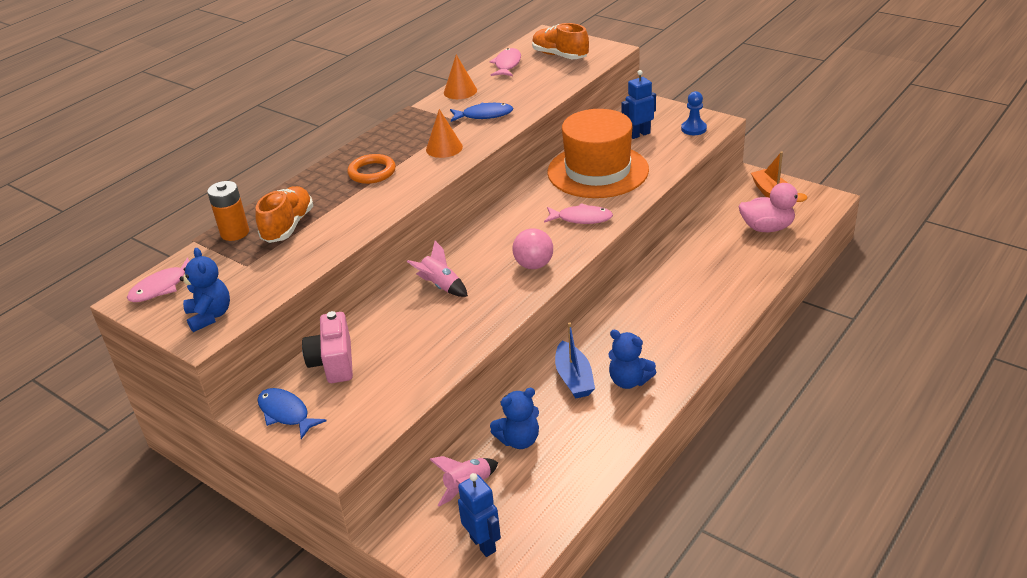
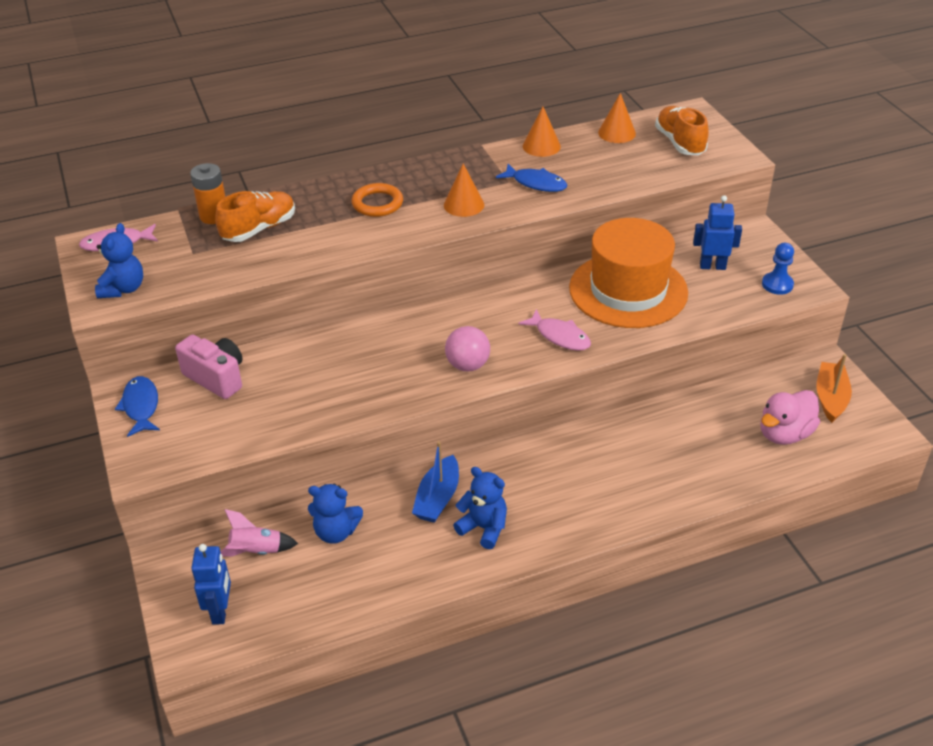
camera: 30 degrees right, 5 degrees up
(333, 362) = (216, 378): pink camera -> pink camera turned 105 degrees clockwise
(441, 286) = (368, 347): pink rocket -> none
(507, 64) = (617, 133): pink fish -> orange cone
(629, 381) = (484, 528): blue teddy bear -> blue teddy bear turned 150 degrees clockwise
(767, 228) = (784, 434): pink duck -> pink duck turned 105 degrees clockwise

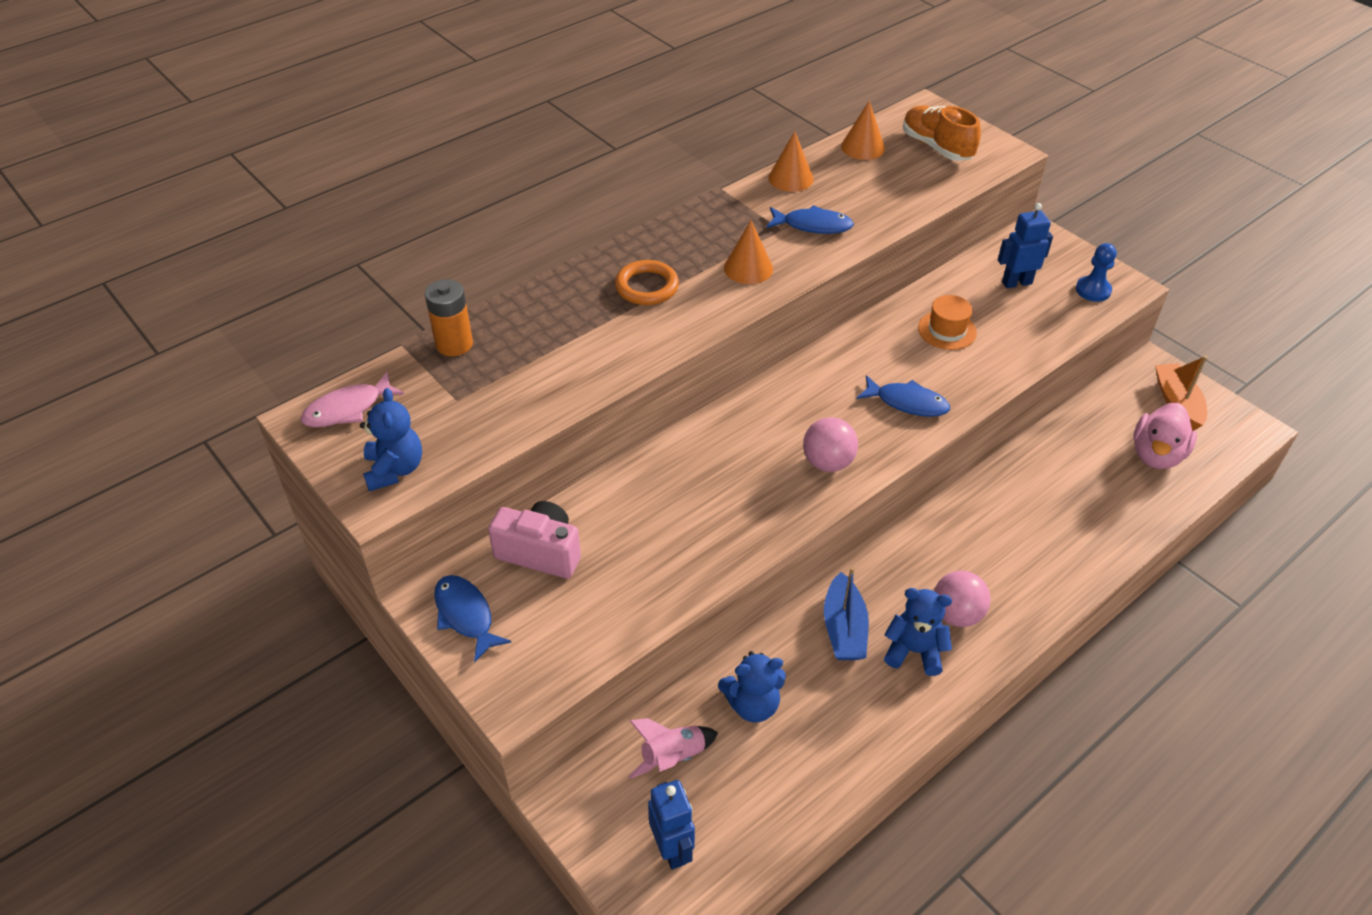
camera: 20 degrees left, 5 degrees up
(259, 229) = (522, 349): orange shoe -> none
(534, 511) = (956, 614): none -> pink ball
(560, 336) = (907, 403): pink fish -> blue fish
(628, 290) = (947, 330): orange hat -> orange hat, size x0.43

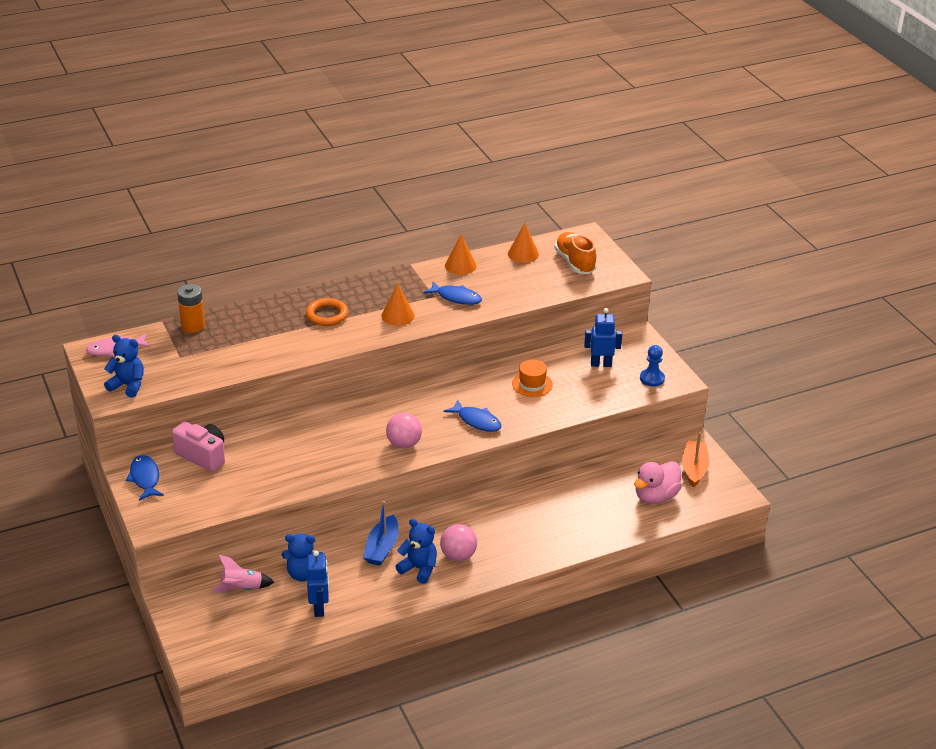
camera: 15 degrees right, 10 degrees down
(395, 469) = (128, 385): blue teddy bear -> blue teddy bear turned 75 degrees counterclockwise
(672, 849) = (219, 630): blue robot -> blue robot (319, 608)

